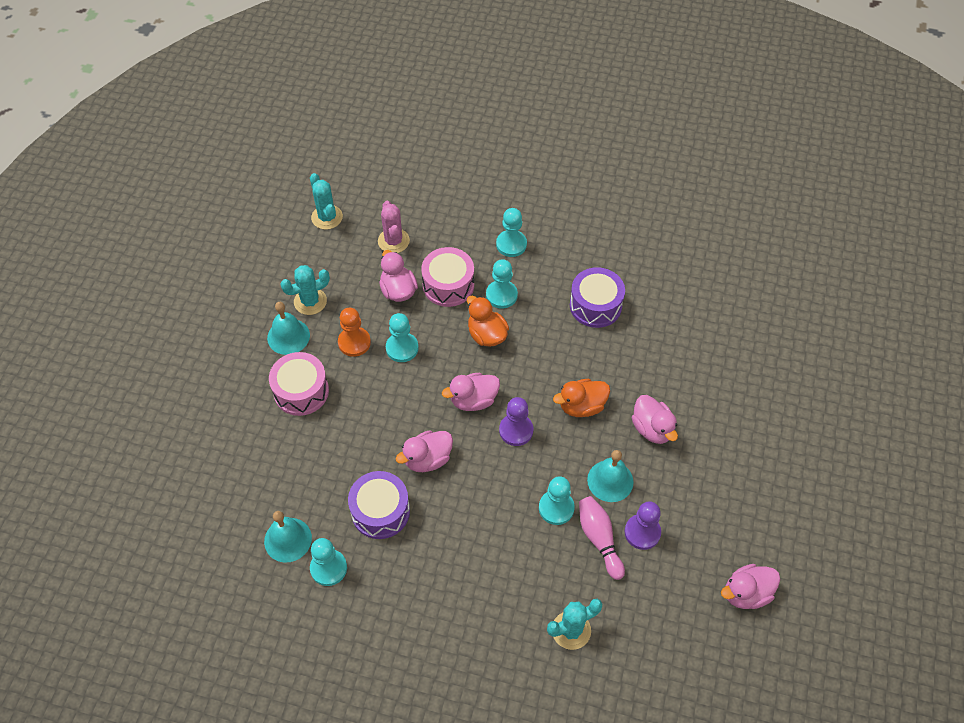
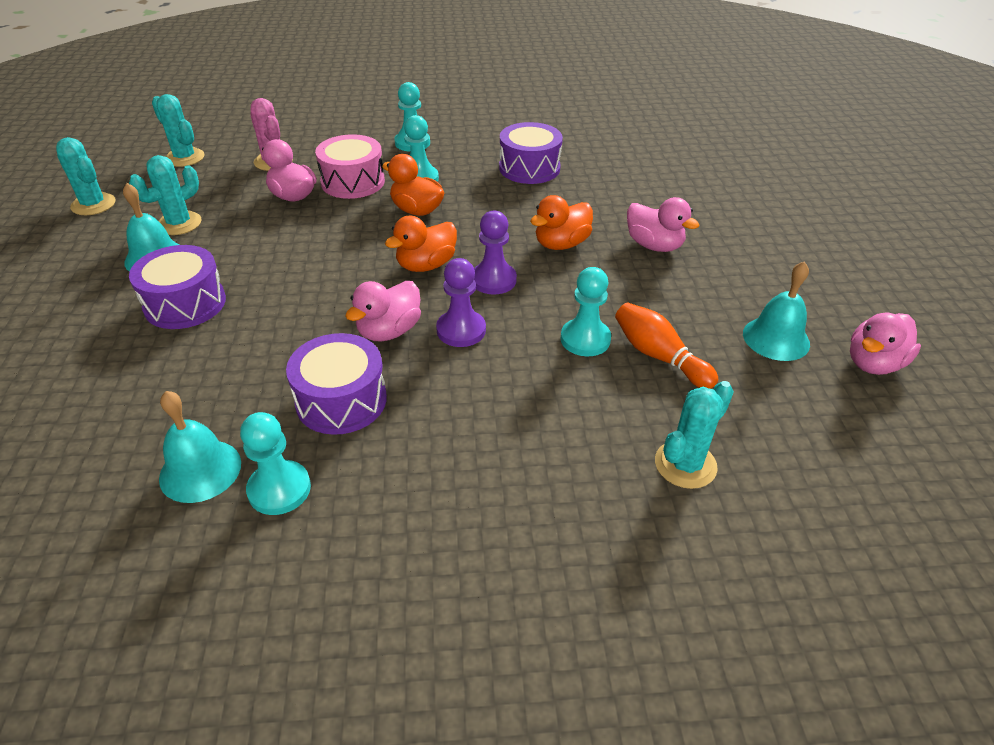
camera: 20 degrees left, 15 degrees down
(253, 261) = (93, 204): none -> turquoise cactus
(301, 391) = (185, 303): pink drum -> purple drum
(354, 342) = (249, 246): orange pawn -> none
(402, 348) = (314, 239): turquoise pawn -> none
(473, 400) = (426, 265): pink duck -> orange duck
(599, 539) = (659, 356): pink bowling pin -> orange bowling pin
(610, 480) = (636, 299): turquoise bell -> turquoise bell (776, 338)
(642, 532) = (707, 337): purple pawn -> purple pawn (461, 330)

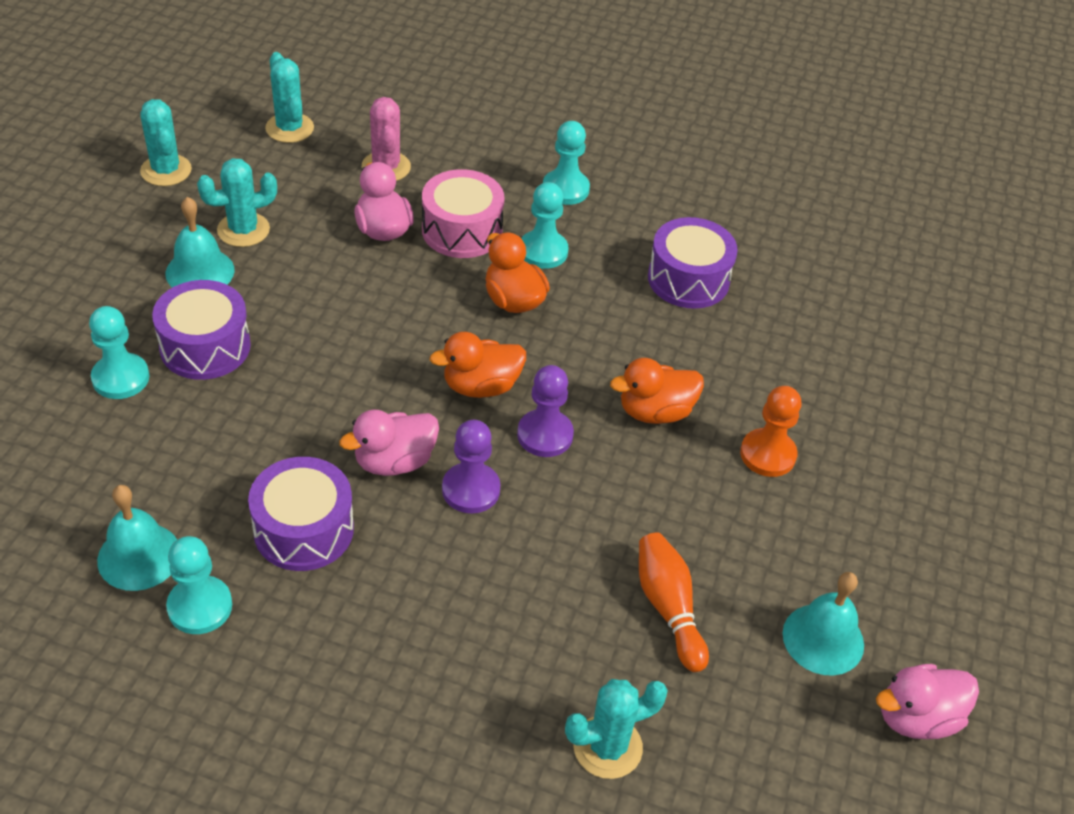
camera: 20 degrees right, 5 degrees up
(585, 339) = (600, 554): turquoise pawn -> turquoise pawn (120, 378)
(654, 245) = (767, 454): pink duck -> orange pawn

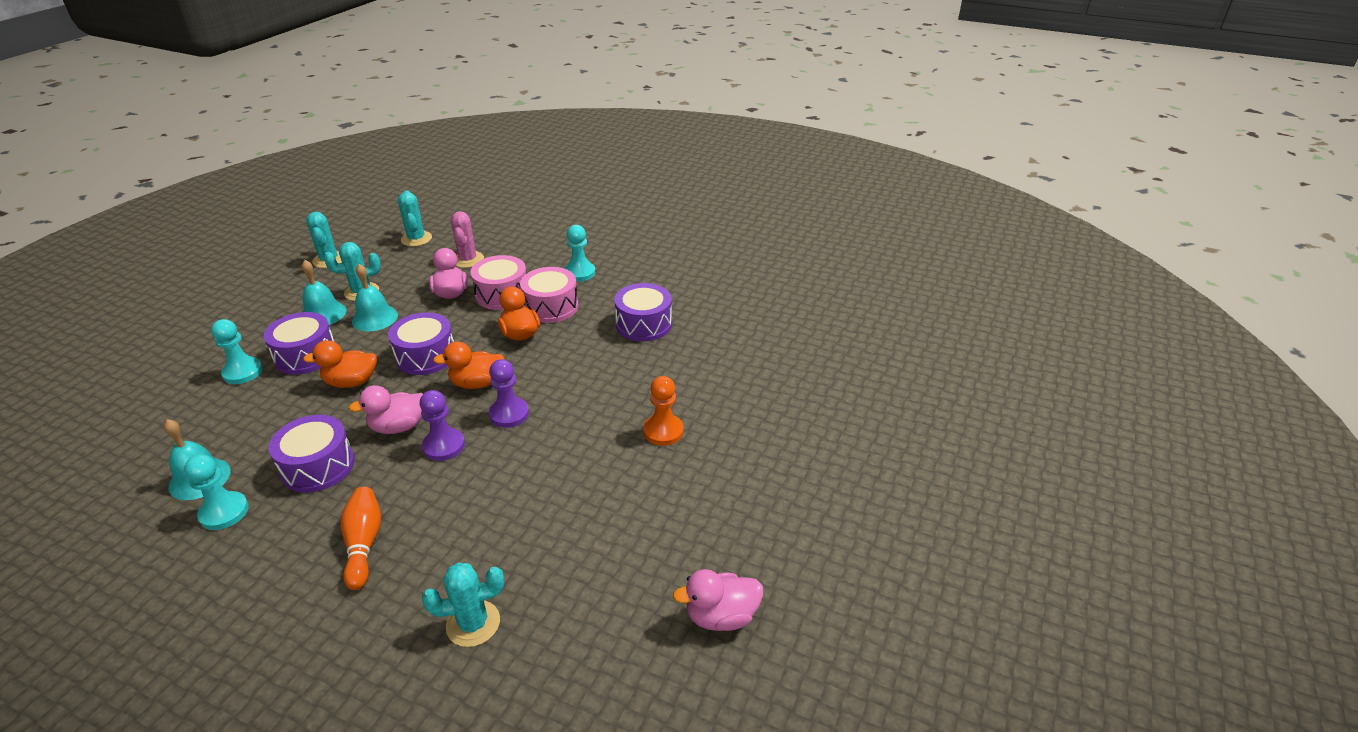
camera: 10 degrees right, 10 degrees down
(388, 342) = (426, 356): none -> purple drum
(543, 251) = (551, 307): turquoise pawn -> pink drum
(655, 412) = (592, 402): orange duck -> orange duck (351, 382)
(668, 608) = (555, 528): orange bowling pin -> orange bowling pin (364, 543)
(823, 639) = (664, 555): turquoise bell -> turquoise bell (375, 318)

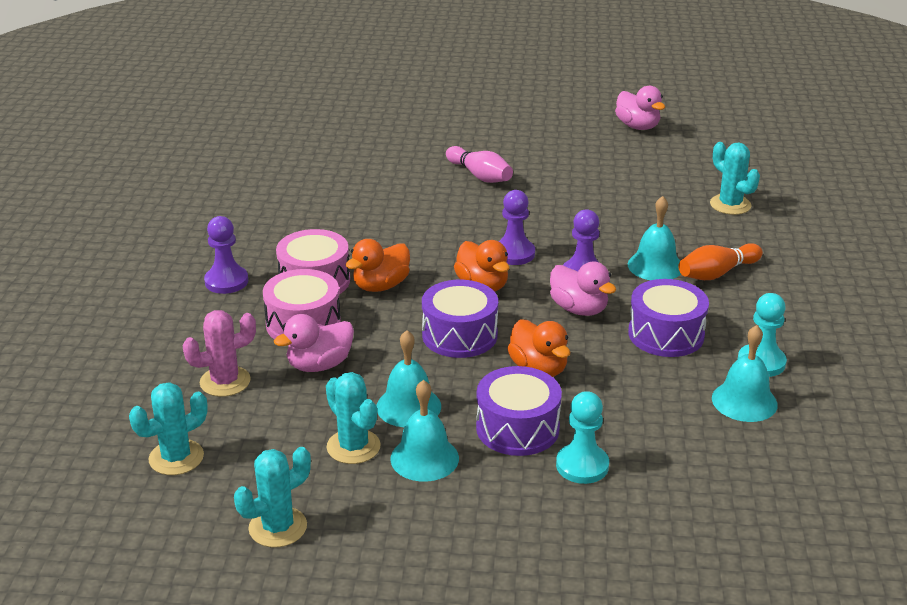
camera: 110 degrees left, 5 degrees down
(415, 501) = (655, 266): none -> turquoise bell
(579, 273) = (226, 281): turquoise pawn -> purple pawn
(643, 324) = (320, 216): purple drum -> none
(663, 431) = (480, 176): orange pawn -> pink bowling pin

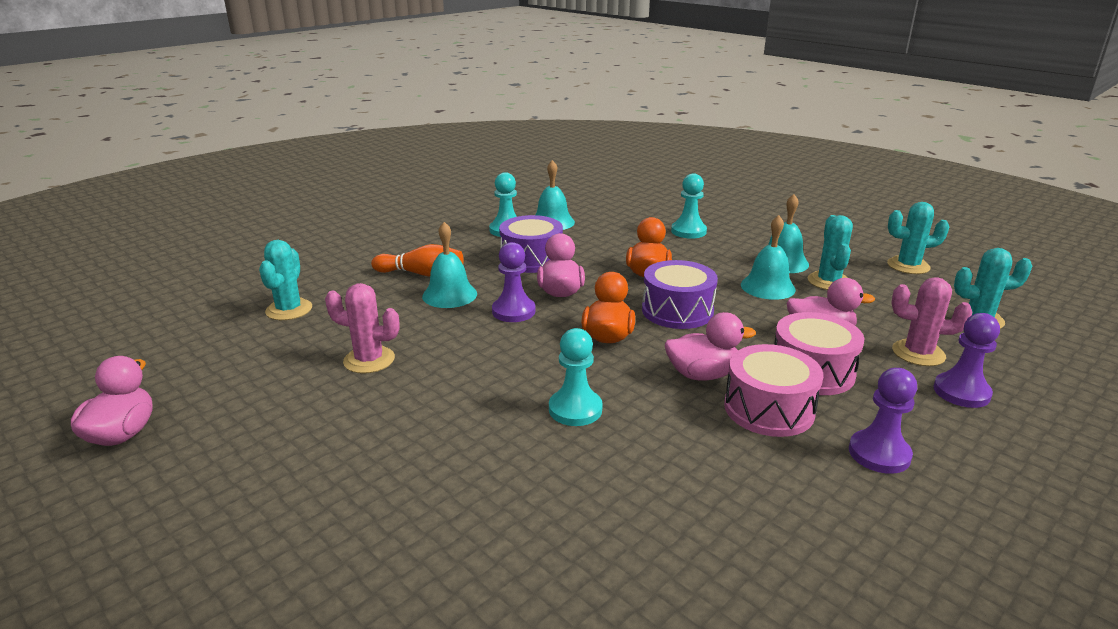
camera: 140 degrees left, 5 degrees down
(381, 286) = (702, 375): orange duck -> pink duck
(434, 230) = (575, 409): none -> turquoise pawn
(480, 176) = (418, 458): pink bowling pin -> none
(514, 254) = (538, 350): purple pawn -> purple pawn (961, 392)
(517, 428) = (704, 254): purple drum -> none
(604, 202) = (369, 360): none -> pink cactus

